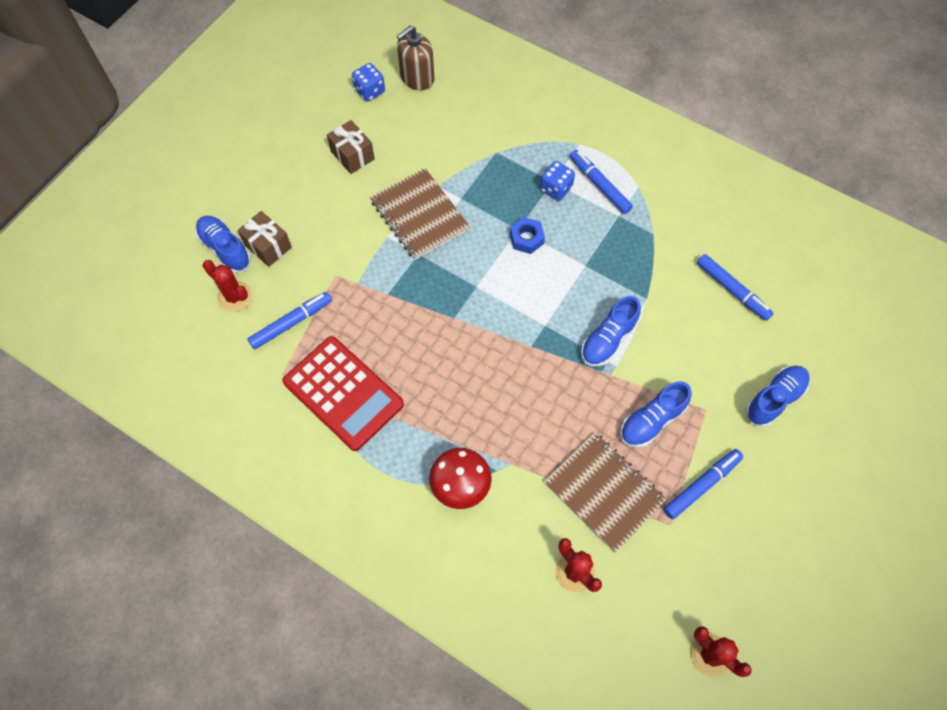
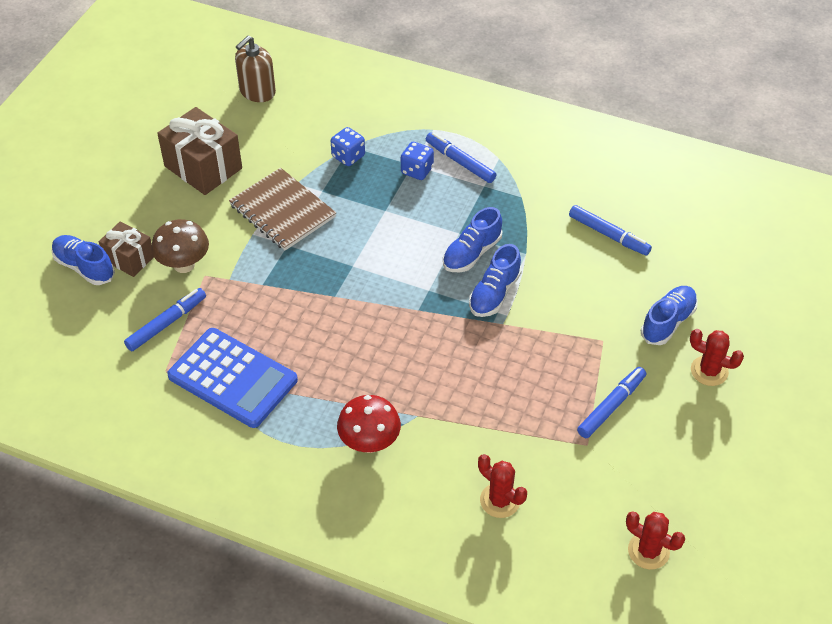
camera: 10 degrees left, 15 degrees down
(235, 297) = (102, 308): red cactus -> red cactus (709, 371)
(318, 261) = (184, 265): none -> brown mushroom
(343, 393) = (232, 378): red calculator -> blue calculator
(352, 155) = (203, 167): brown gift -> brown gift, size x1.66
(370, 91) = (210, 109): blue dice -> blue dice (348, 156)
(526, 238) = (395, 217): blue nut -> none
(604, 492) = (515, 426): brown notebook -> none
(652, 421) = (551, 358): blue shoe -> blue shoe (471, 253)

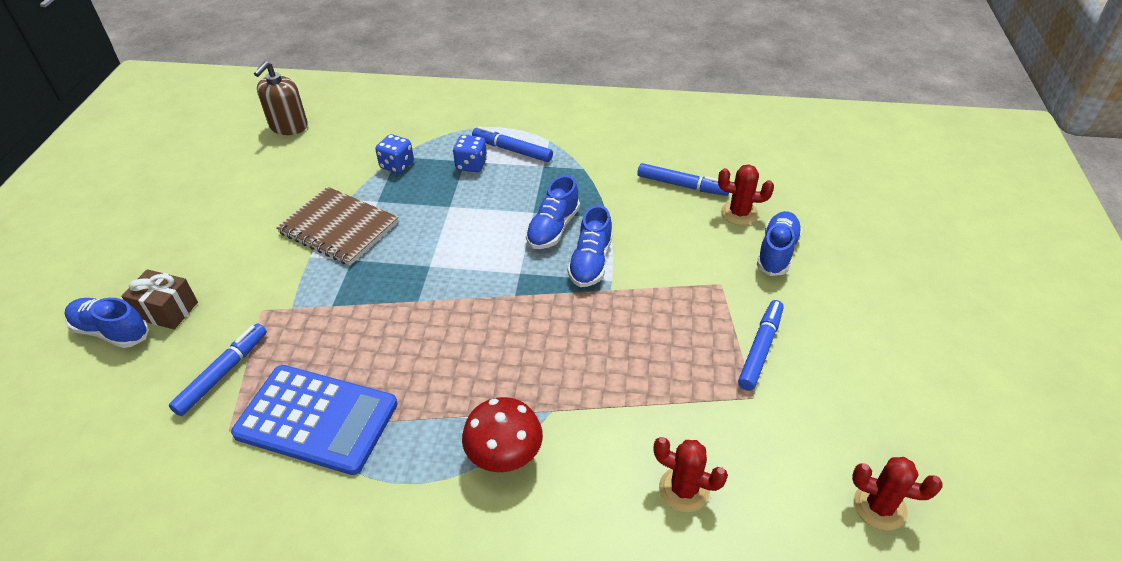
camera: 15 degrees left, 5 degrees down
(184, 265) = (235, 304): brown mushroom -> none
(203, 167) = (242, 203): brown gift -> none
(709, 371) = (841, 290): red cactus -> red cactus (739, 213)

